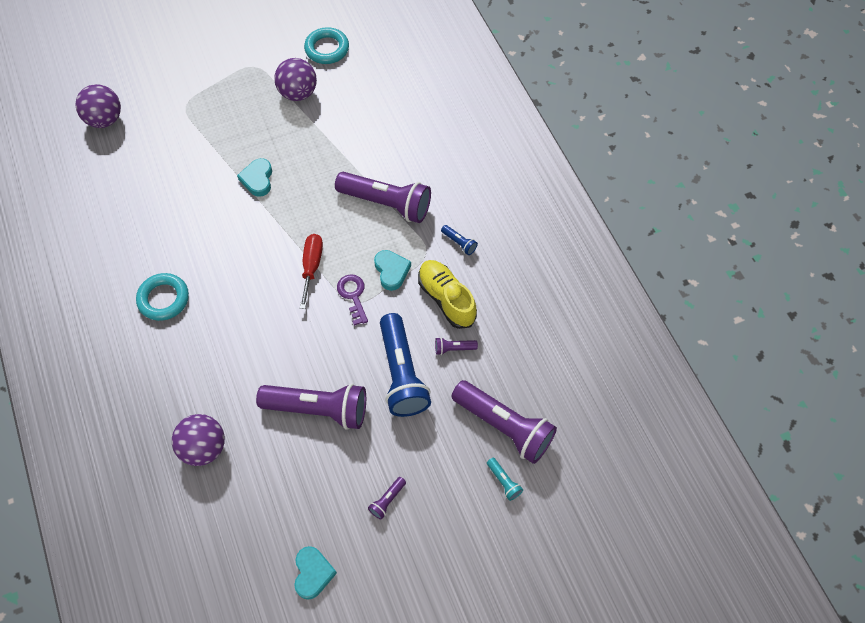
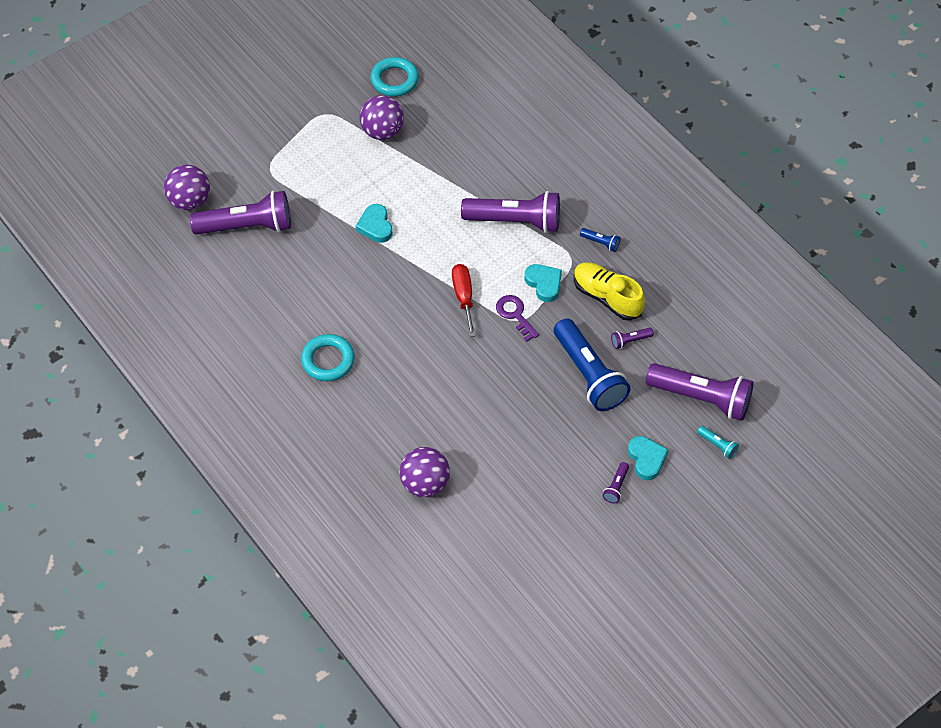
camera: 15 degrees left, 5 degrees down
(313, 573) = (571, 563): turquoise heart -> turquoise heart (646, 459)
(318, 409) = (521, 424): purple flashlight -> purple flashlight (247, 226)

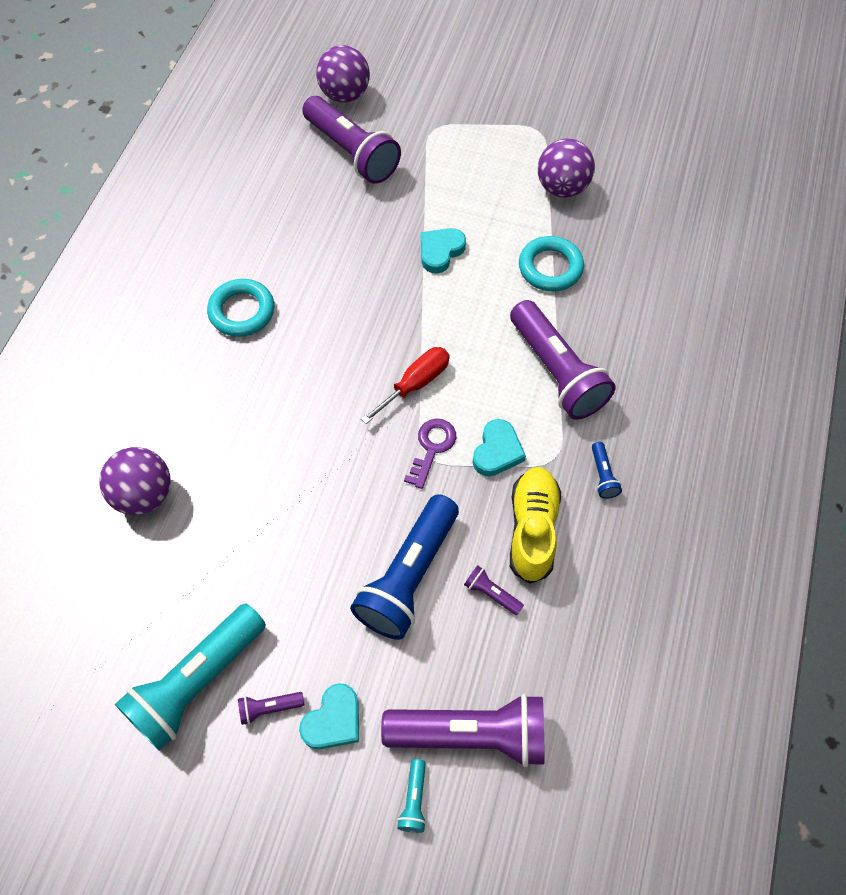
camera: 55 degrees right, 5 degrees up
(394, 80) = (635, 159): turquoise ring -> turquoise ring (550, 267)
(573, 515) = (197, 682): none -> turquoise flashlight
(702, 398) = (471, 734): purple flashlight -> purple flashlight turned 75 degrees counterclockwise

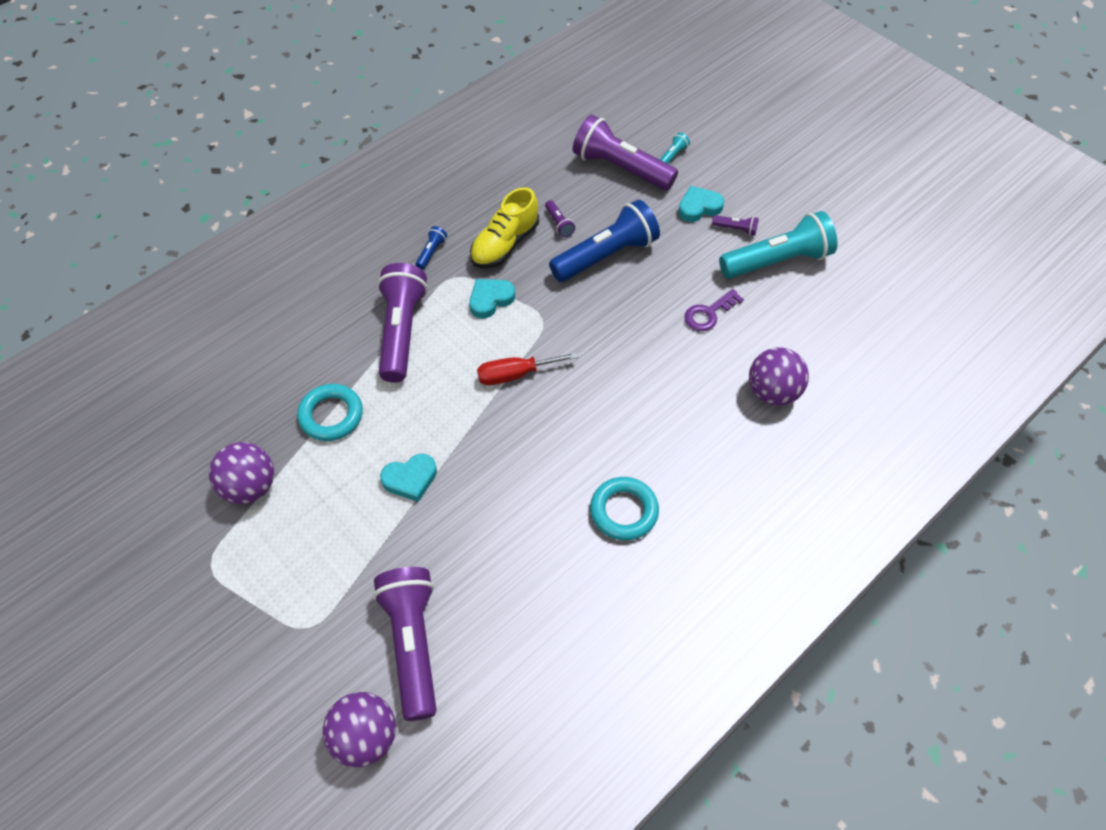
camera: 150 degrees left, 5 degrees down
(432, 448) = (535, 324): purple key -> purple key (708, 313)

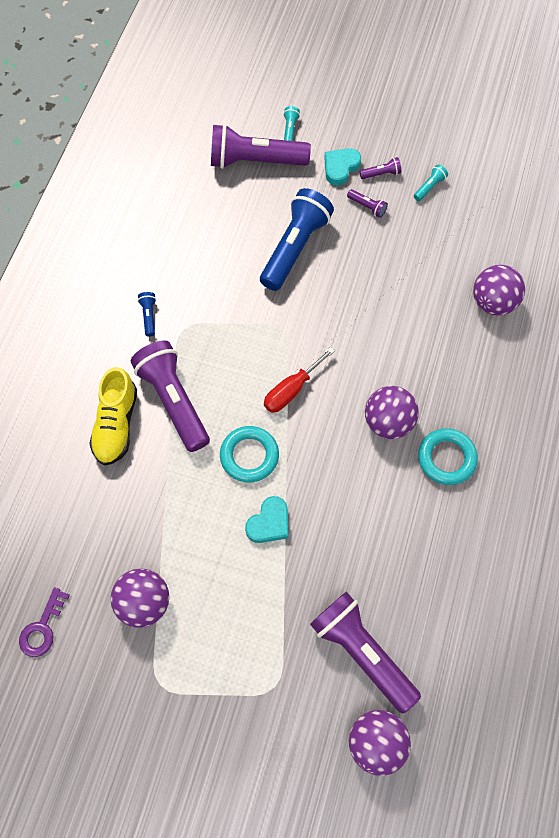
camera: 30 degrees left, 10 degrees up
(331, 415) = (167, 505): turquoise ring -> turquoise ring (249, 456)
(490, 299) = (227, 334): turquoise heart -> none
(504, 244) = (206, 278): yellow shoe -> yellow shoe (116, 424)
(559, 224) = (238, 237): purple flashlight -> purple flashlight (367, 207)
(588, 448) = (388, 422): none -> purple ball
(708, 313) = (406, 259): purple key -> purple key (42, 628)
(777, 261) = (429, 187): turquoise flashlight -> turquoise flashlight, size x0.41

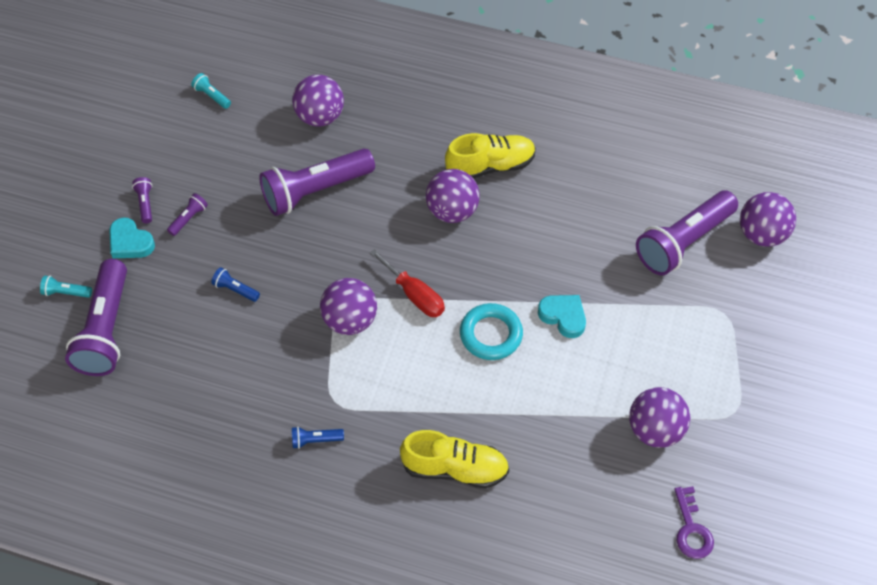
camera: 90 degrees left, 10 degrees down
(42, 628) = (691, 529): purple key -> purple key turned 60 degrees clockwise
(173, 400) = (425, 410): purple flashlight -> purple flashlight (315, 191)
(264, 337) = (350, 320): none -> purple ball
(295, 247) = (235, 289): blue flashlight -> blue flashlight, size x0.41
(429, 187) = (170, 160): turquoise flashlight -> turquoise flashlight (211, 96)
(446, 458) = (490, 166): turquoise ring -> yellow shoe

